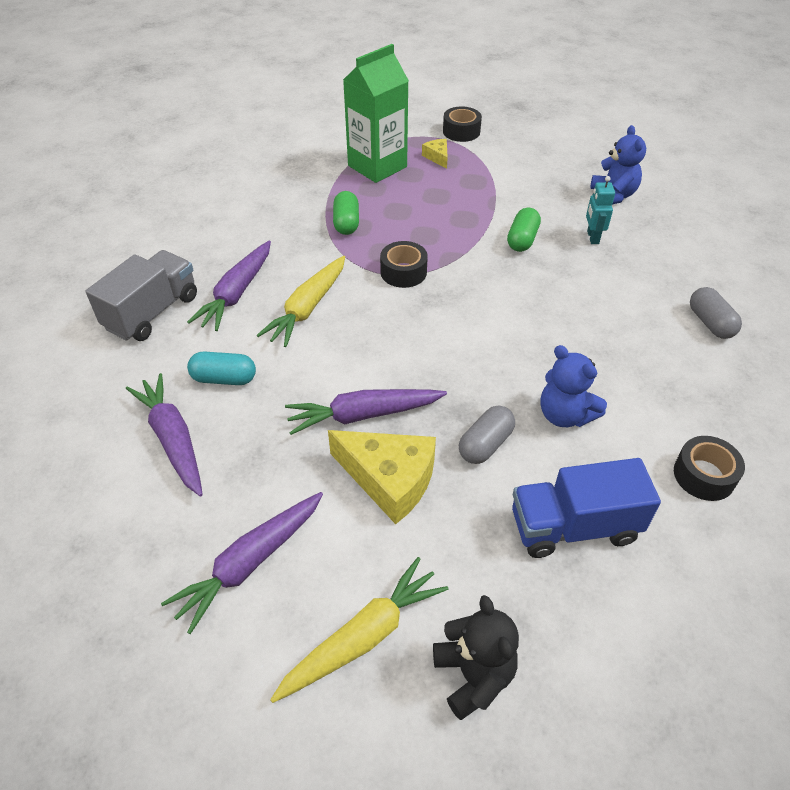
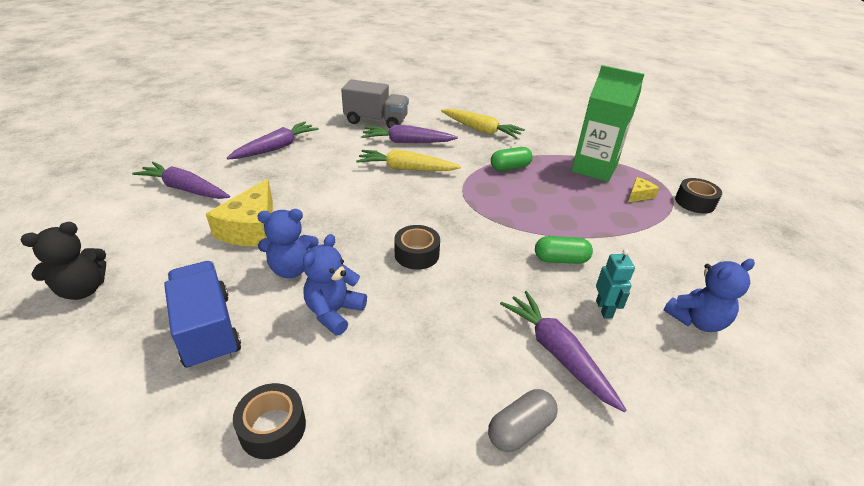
camera: 70 degrees right, 10 degrees down
(224, 378) = (328, 153): turquoise capsule -> none
(363, 415) = (309, 208): purple carrot -> purple carrot (557, 353)
(363, 637) = (125, 238): yellow carrot -> yellow carrot (481, 130)
(403, 272) = (470, 201): black tape -> black tape (416, 254)
(485, 444) = (291, 269): grey capsule -> blue teddy bear
(592, 237) = (604, 309): turquoise robot -> turquoise robot turned 105 degrees clockwise

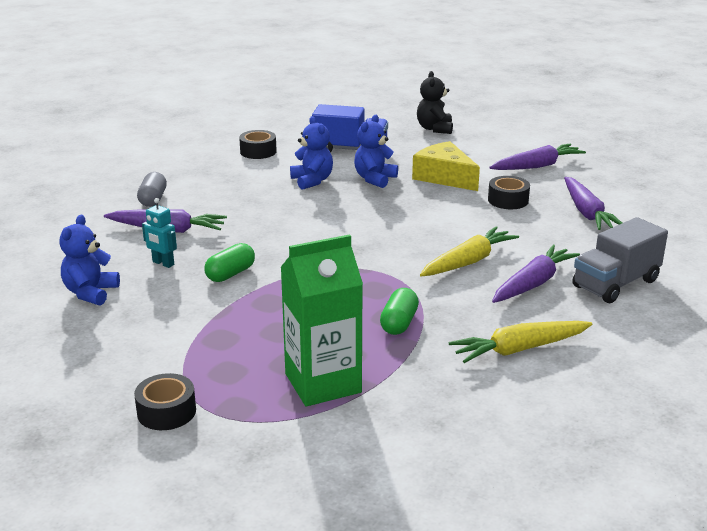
camera: 130 degrees right, 10 degrees down
(416, 254) = (327, 221): black tape -> black tape (508, 200)
(639, 195) = (235, 379): yellow cheese -> none

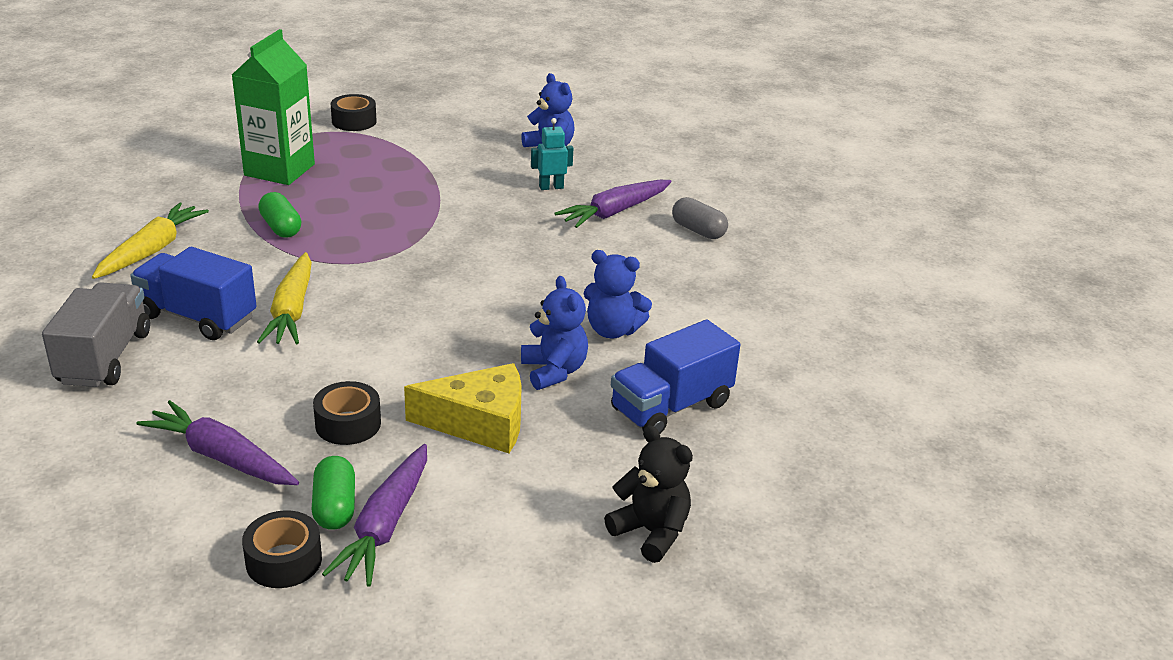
camera: 130 degrees right, 5 degrees up
(230, 274) = (483, 203): green capsule -> green capsule (335, 507)
(258, 151) = (756, 341): black tape -> black tape (284, 560)
(533, 283) = (197, 317): purple carrot -> blue truck

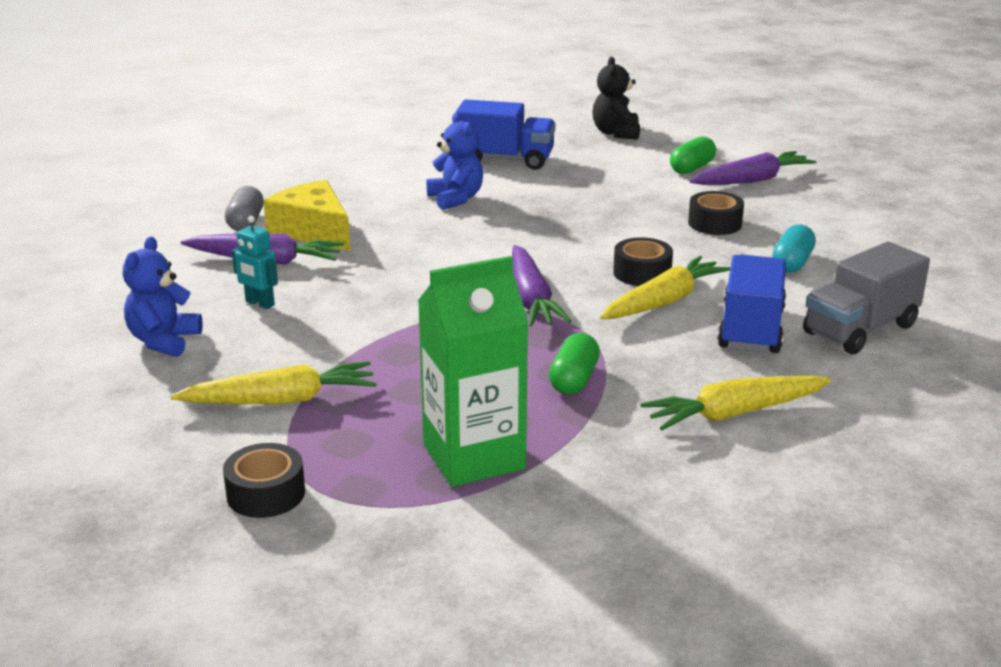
camera: 130 degrees left, 5 degrees down
(197, 317) = (751, 329): blue truck -> blue truck turned 150 degrees counterclockwise
(221, 457) = (819, 239): purple carrot -> purple carrot (531, 299)
(222, 407) = (792, 263): none -> turquoise capsule
(284, 560) = (825, 188): black tape -> black tape (642, 273)
(335, 507) = (772, 195): green capsule -> green capsule (692, 168)
(425, 152) = (281, 400): none -> yellow carrot
(480, 423) = (630, 194): yellow cheese -> yellow cheese (313, 231)
(554, 371) = (538, 196): blue teddy bear -> none

